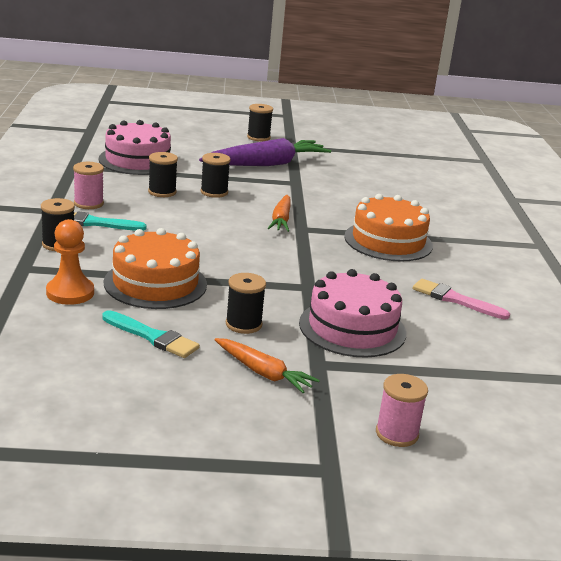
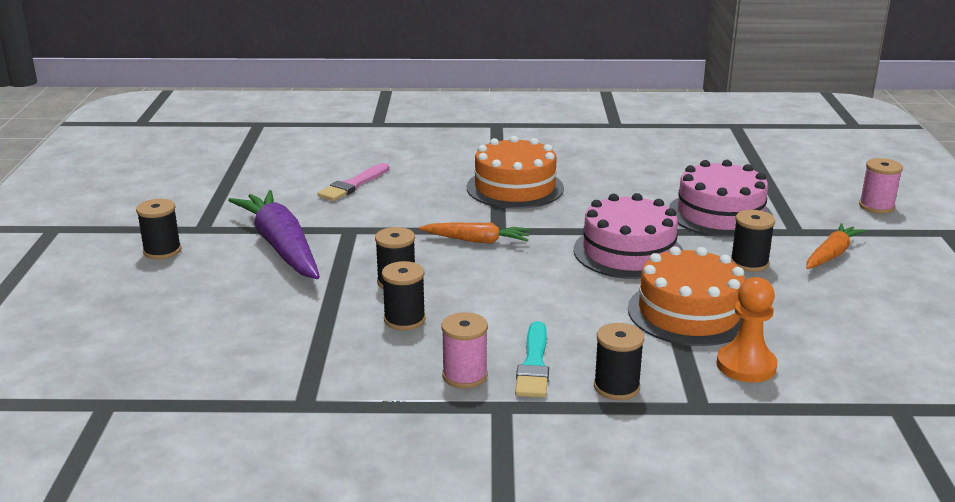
camera: 85 degrees left, 0 degrees up
(137, 160) = (271, 346): pink cake -> pink cake (628, 252)
(152, 337) = (808, 309): turquoise brush -> none
(455, 300) = (635, 169): pink brush -> pink brush (353, 185)

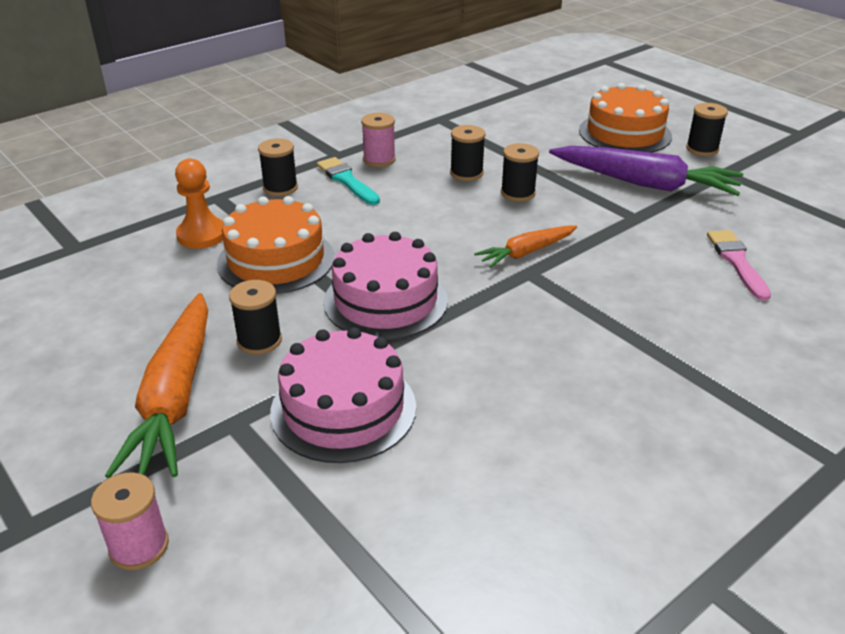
camera: 140 degrees right, 10 degrees up
(515, 188) = (603, 336): orange cake -> orange cake (625, 133)
(831, 254) = (175, 397): orange carrot -> orange carrot, size x1.81

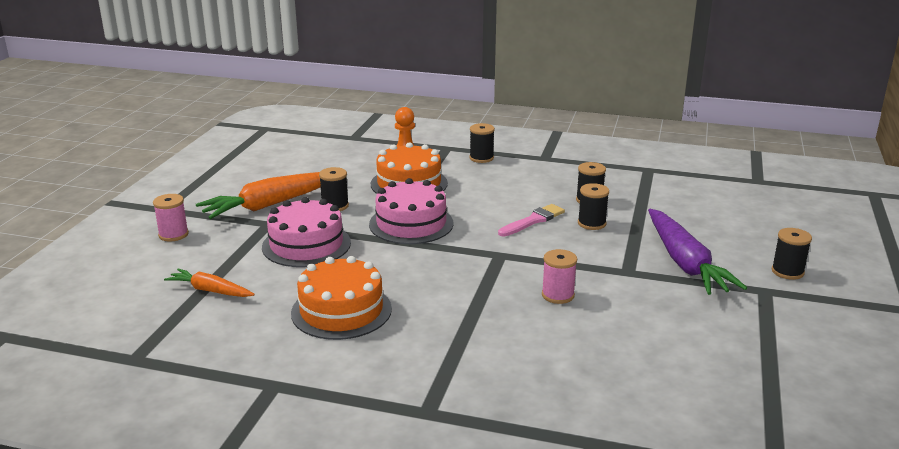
camera: 55 degrees right, 10 degrees down
(347, 180) = (519, 171): turquoise brush -> none
(379, 160) = (559, 171): pink spool -> pink spool (558, 295)
(526, 252) = (521, 247): orange carrot -> orange carrot (210, 290)
(625, 133) = (753, 235): orange cake -> orange cake (341, 310)
(737, 262) = (626, 325): pink brush -> pink brush (533, 220)

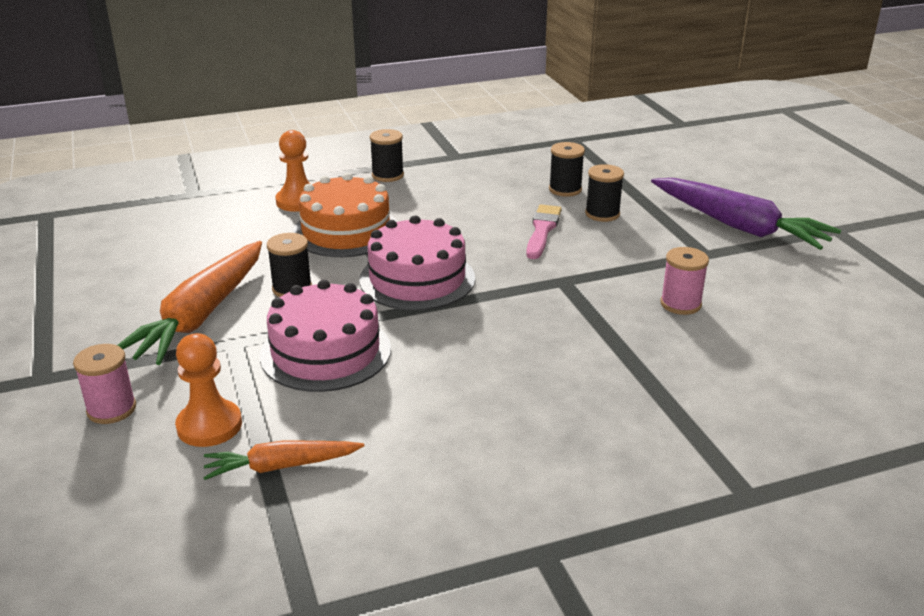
camera: 35 degrees left, 5 degrees up
(204, 259) = (209, 425): none -> orange pawn
(341, 310) = (488, 418): orange cake -> none
(787, 272) = (826, 205): black spool -> none

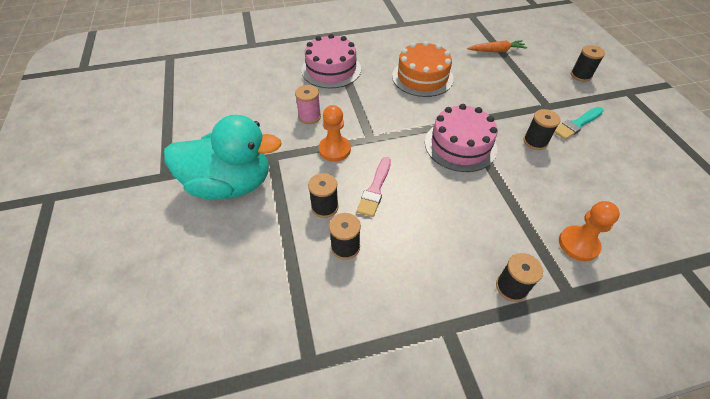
camera: 175 degrees left, 20 degrees up
(111, 409) = (581, 75): pink spool -> black spool
(201, 315) = (577, 124): orange carrot -> turquoise brush
(209, 425) = (533, 67): orange pawn -> orange pawn (334, 150)
(325, 352) = (498, 98): pink cake -> pink cake (331, 69)
(346, 231) = (522, 198): orange cake -> orange cake (422, 77)
(739, 226) = (230, 184): purple carrot -> turquoise duck

